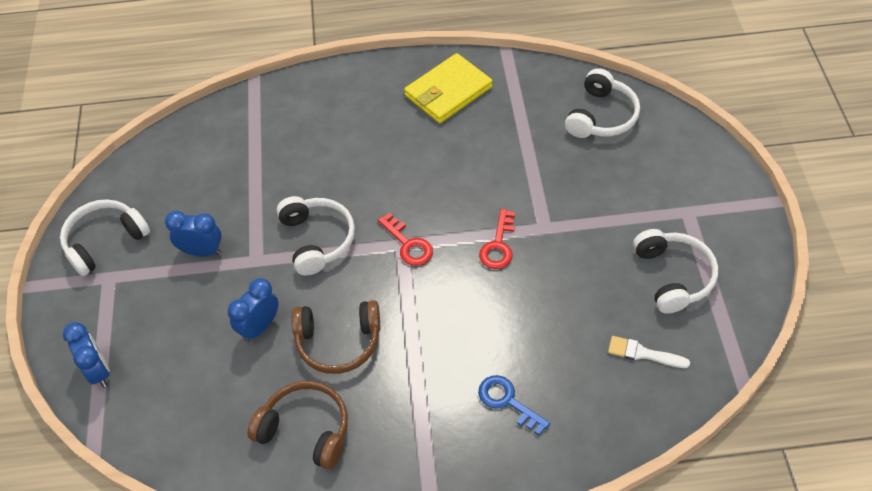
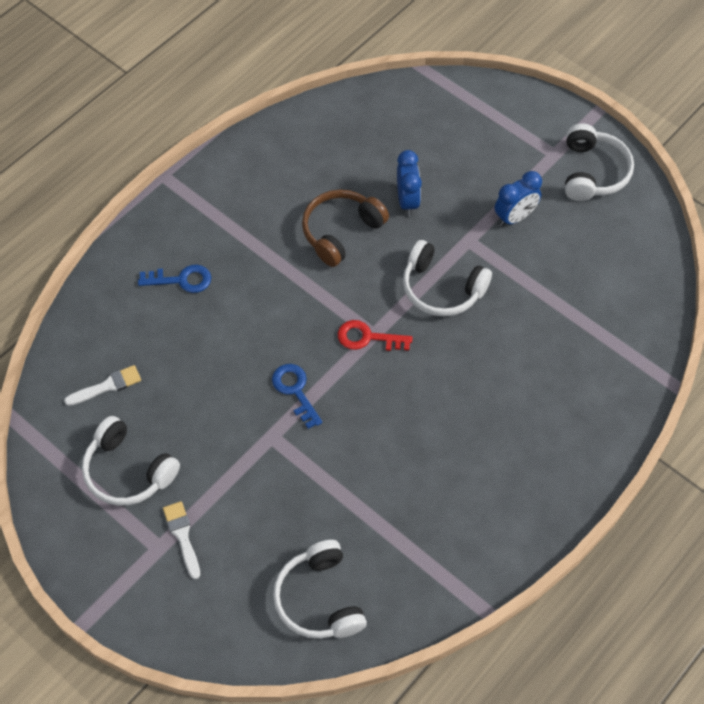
camera: 135 degrees right, 5 degrees up
(98, 371) = (478, 102): blue clock -> none
(305, 430) = (302, 167): brown headphones -> none
(448, 92) = (489, 512): yellow wallet -> none
(498, 245) = (295, 391): red key -> blue key
(664, 207) = (182, 536): none -> white brush

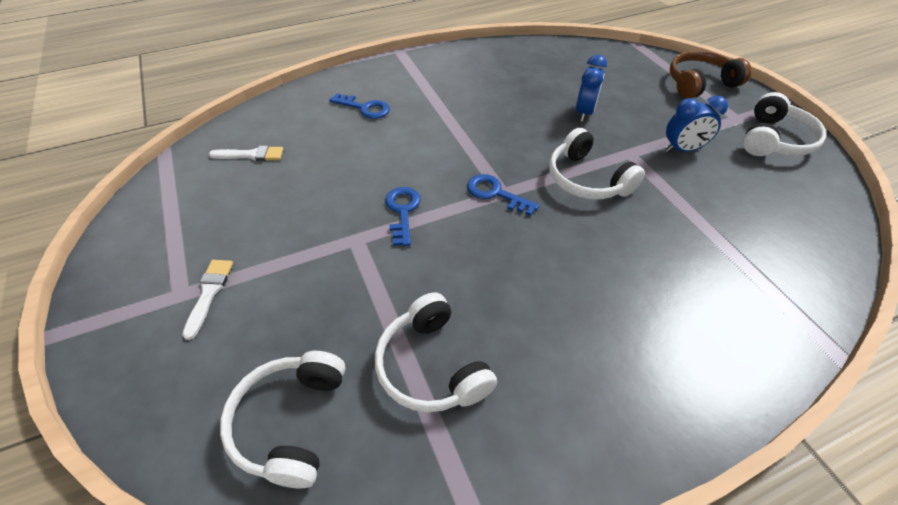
camera: 25 degrees right, 10 degrees down
(128, 471) = (212, 220): white headphones -> white headphones (432, 366)
(341, 232) = (515, 116): brown headphones -> brown headphones (699, 83)
(368, 338) = (496, 194): red key -> blue key

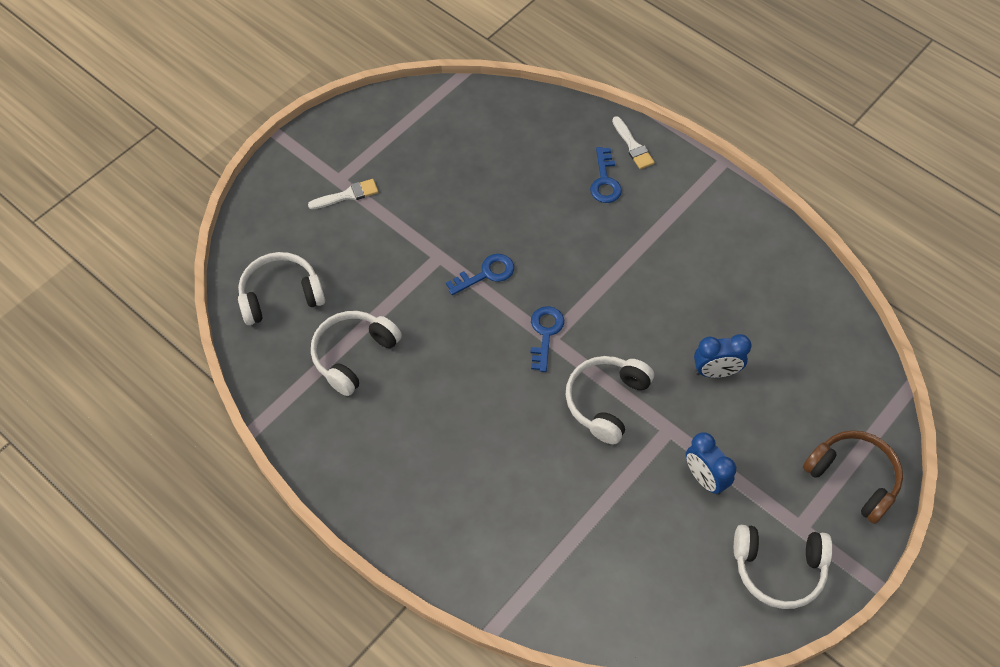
camera: 65 degrees right, 10 degrees up
(251, 155) = (492, 134): white brush -> white brush (633, 146)

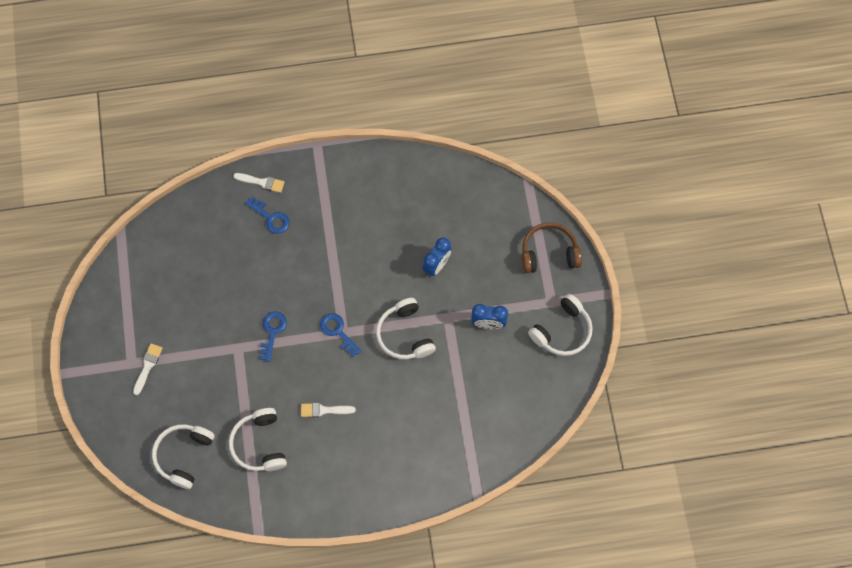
camera: 50 degrees left, 10 degrees up
(446, 387) = (324, 410): none -> white brush

